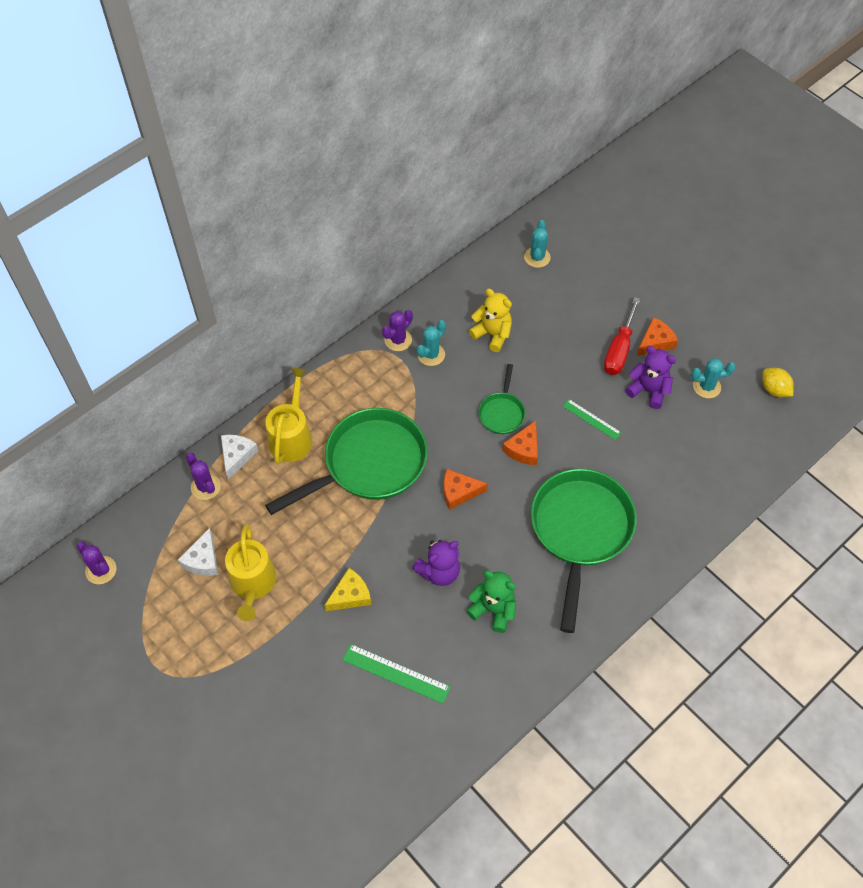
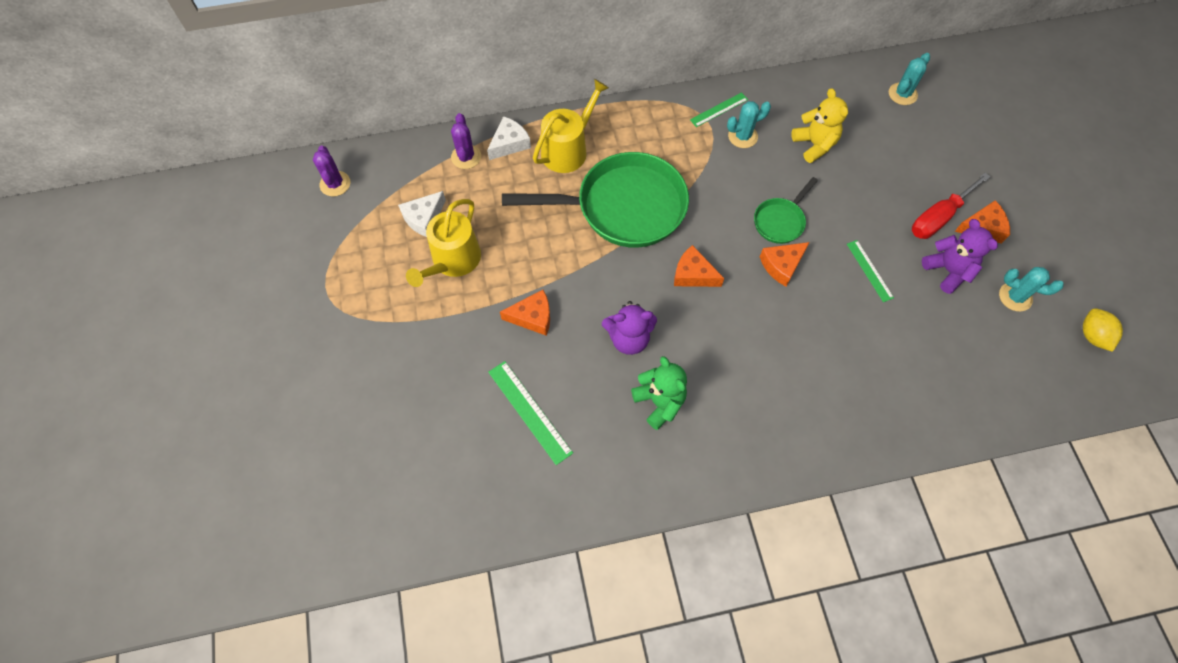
camera: 30 degrees right, 5 degrees up
(350, 595) = (532, 317): yellow cheese -> orange cheese
(398, 340) = (719, 109): purple cactus -> green ruler
(580, 531) = (793, 372): green pan -> none

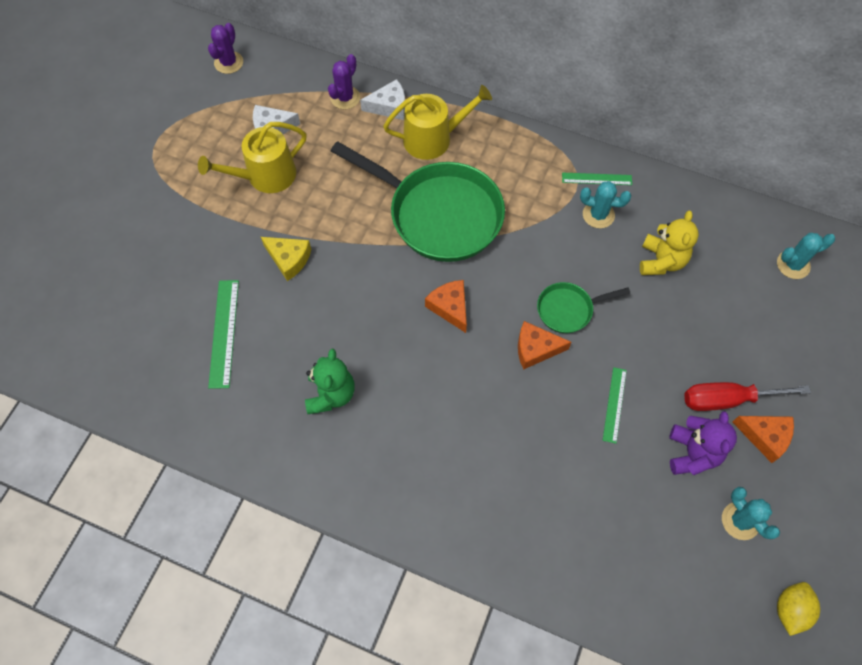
camera: 35 degrees right, 0 degrees up
(532, 317) = (289, 259): orange cheese -> yellow cheese
(629, 338) = (350, 326): purple teddy bear -> none

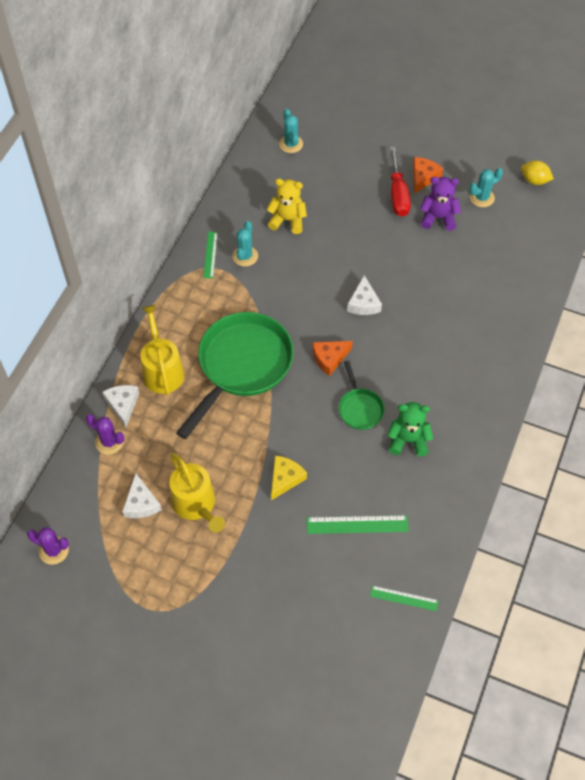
camera: 90 degrees left, 5 degrees down
(535, 349) = (363, 303): orange cheese -> white cheese
(568, 309) = (330, 281): green pan -> green pan (360, 408)
(614, 404) = (405, 258): green ruler -> green ruler (404, 598)

